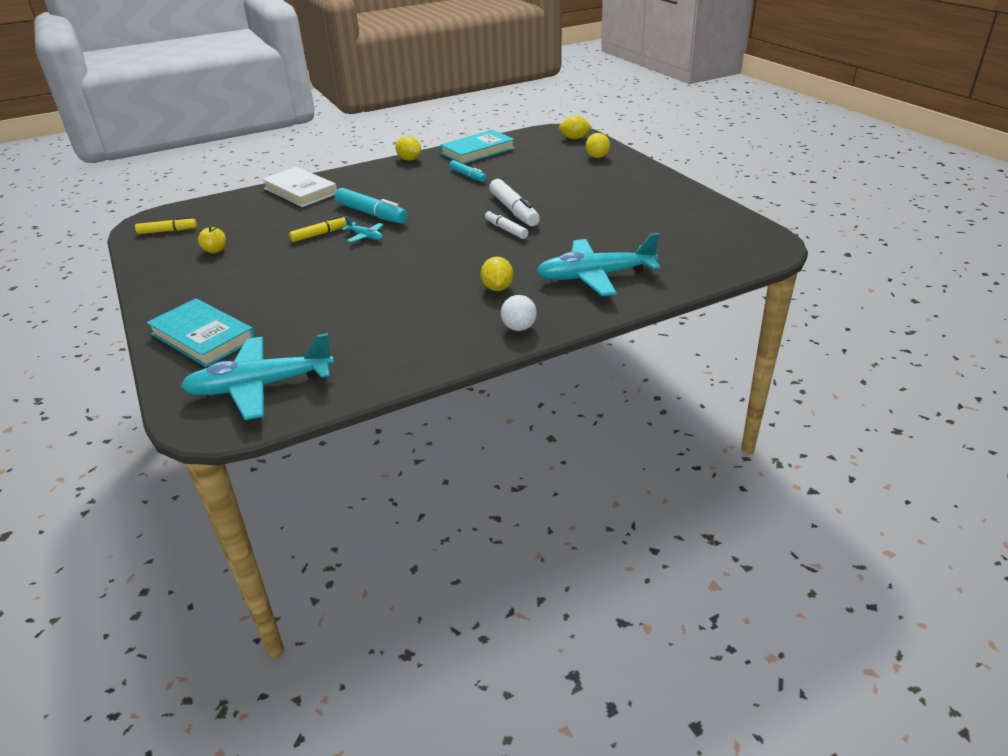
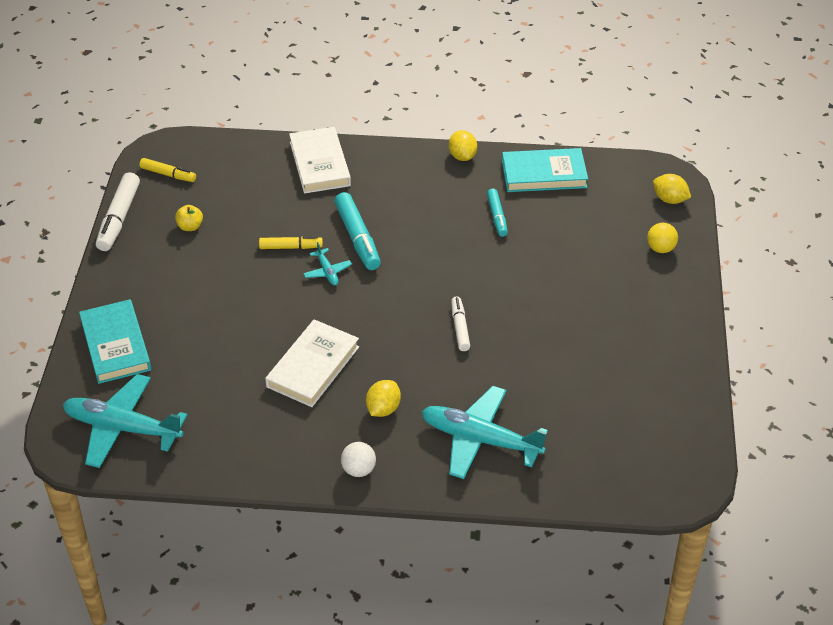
camera: 30 degrees right, 10 degrees up
(409, 286) = (313, 367): none -> white book
(514, 210) = (492, 301): white marker -> white marker (119, 218)

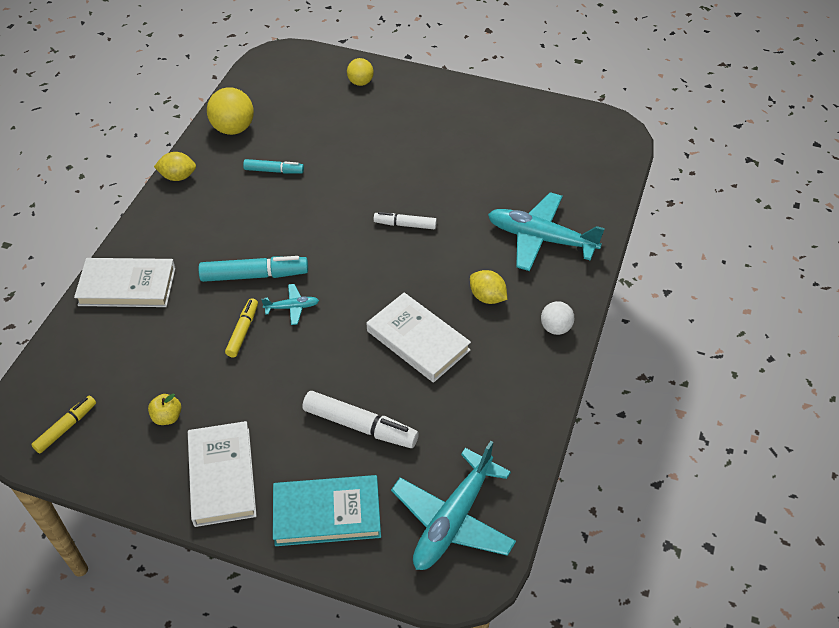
camera: 75 degrees left, 5 degrees up
(119, 218) = (117, 488): white marker -> white marker (360, 426)
(140, 274) = (222, 476): none -> white book
(480, 439) = (540, 239): turquoise plane -> turquoise plane turned 75 degrees clockwise
(544, 174) = (233, 128): turquoise book -> yellow ball
(669, 199) = (305, 63): yellow lemon -> none

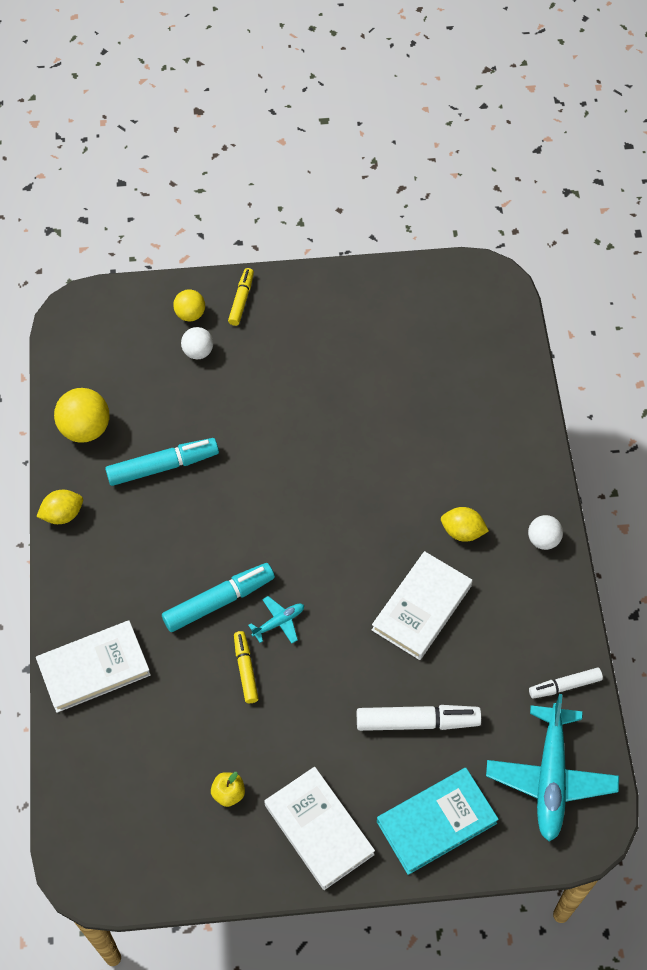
camera: 25 degrees left, 10 degrees up
(66, 427) = (135, 848): yellow marker -> yellow marker (241, 300)
(274, 171) = (163, 466): turquoise marker -> turquoise marker, size x1.63
(350, 107) = (198, 352): none -> white ball
(405, 225) = (338, 479): white marker -> white marker (564, 686)
(418, 340) = (422, 608): white book -> white book turned 75 degrees counterclockwise
(540, 239) = (479, 443): turquoise plane -> none

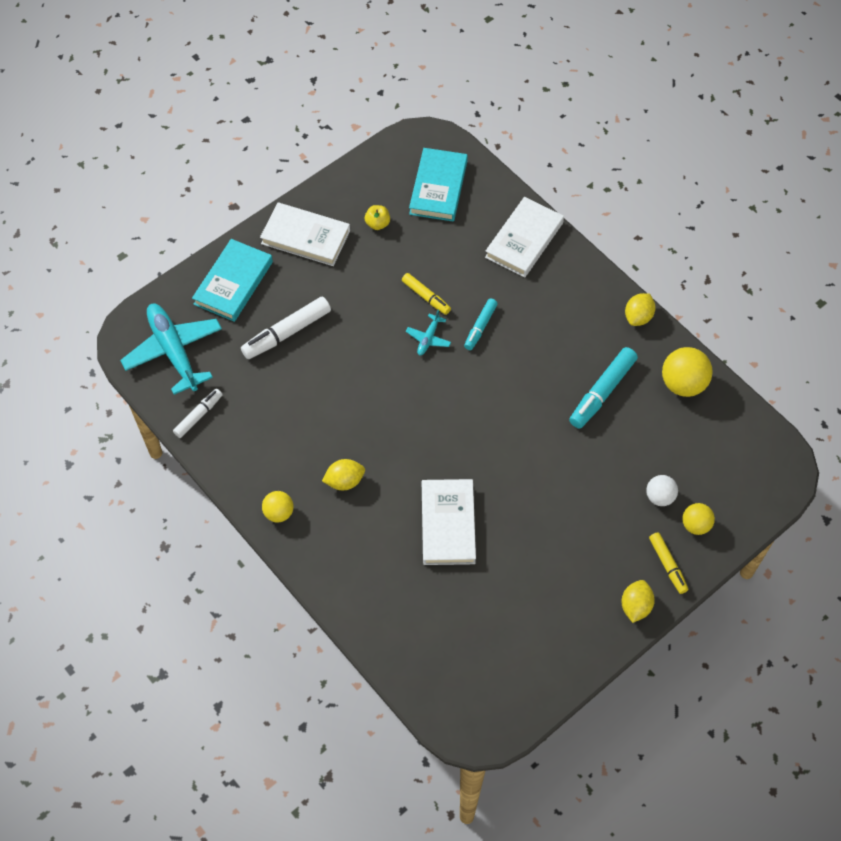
camera: 145 degrees right, 0 degrees up
(127, 795) = (438, 188): none -> turquoise book
(219, 601) = (480, 327): turquoise marker -> turquoise marker, size x0.61
(294, 287) = (635, 606): none -> yellow lemon
(422, 608) = (336, 407): white book -> white book (447, 524)
(543, 540) = (279, 513): white ball -> yellow ball

